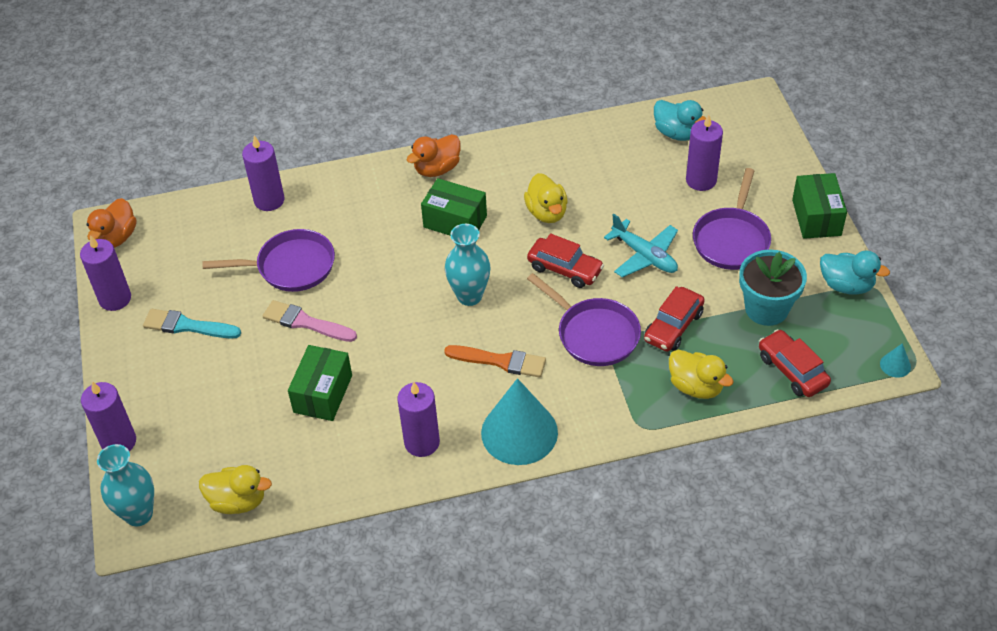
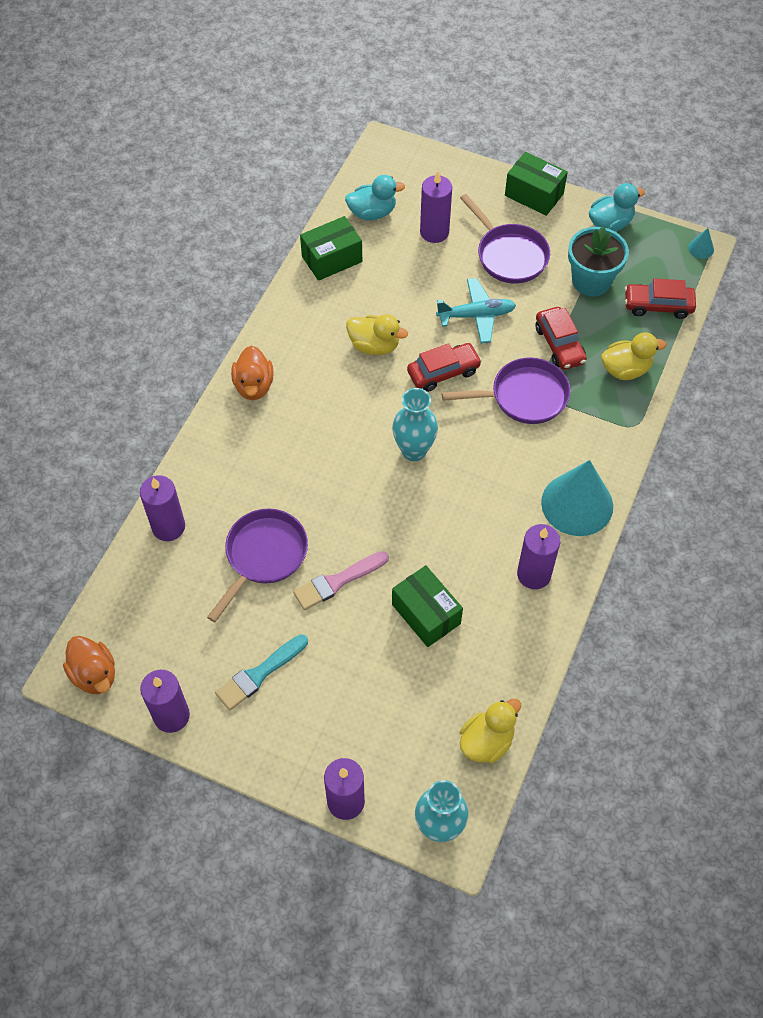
camera: 55 degrees left, 10 degrees up
(455, 221) = (325, 410): green box -> green box (332, 259)
(500, 361) = (498, 472): orange brush -> none

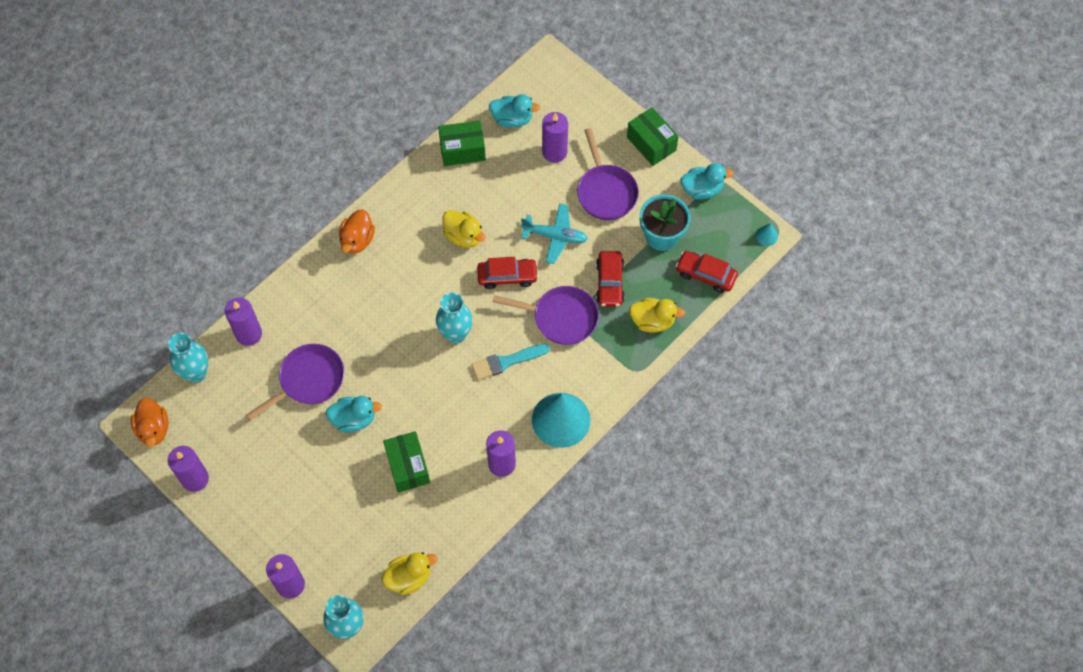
camera: 20 degrees right, 5 degrees up
(122, 591) = (196, 373): none -> turquoise vase
(259, 674) = (268, 470): turquoise brush -> turquoise brush (507, 362)
(337, 581) = (354, 419): pink brush -> turquoise duck

